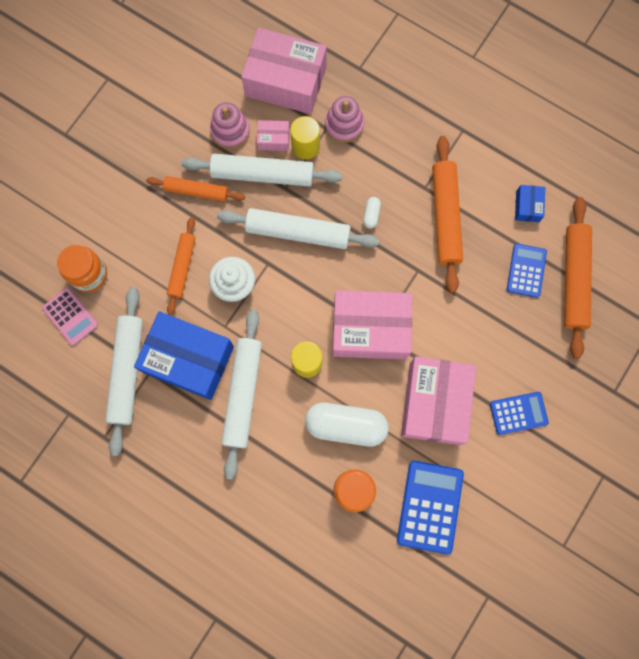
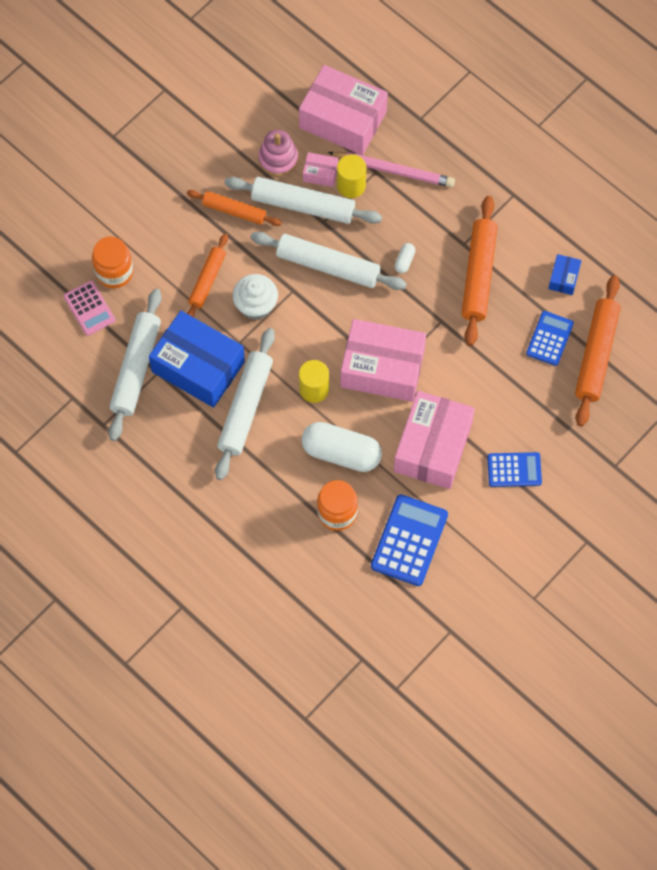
camera: 10 degrees right, 10 degrees down
(344, 125) = (394, 171): pink stacking toy -> pink pencil

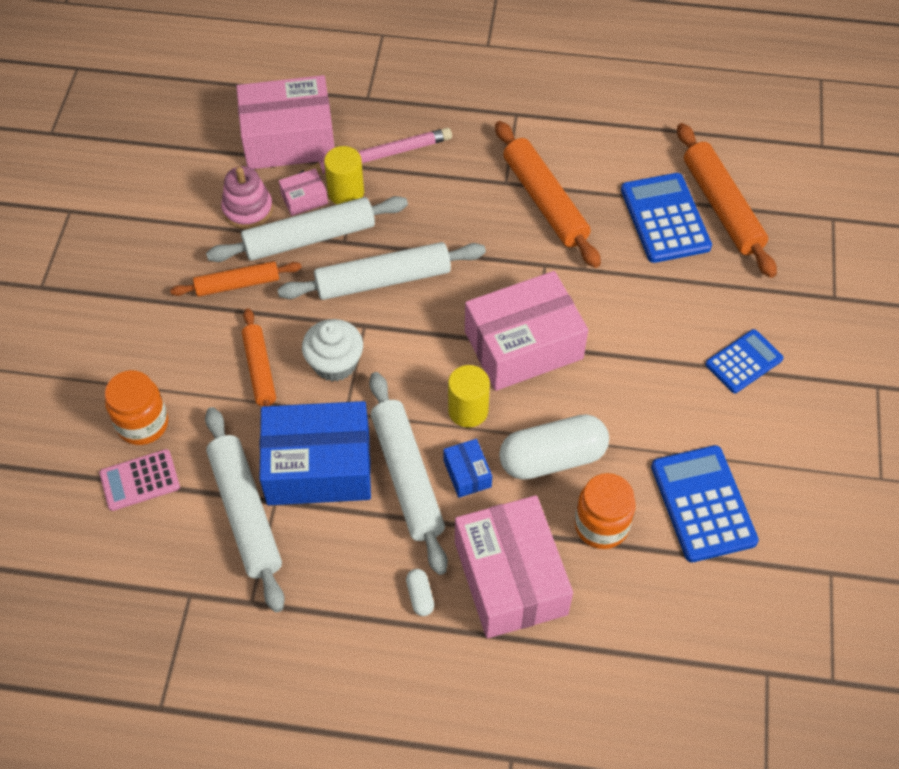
camera: 35 degrees left, 10 degrees down
(89, 308) = (140, 480): pink calculator -> pink calculator turned 135 degrees clockwise
(404, 261) = (459, 230): white capsule -> white capsule (420, 596)
(433, 447) = (643, 391): pink box -> pink box (510, 578)
(549, 338) = (665, 218): blue calculator -> blue calculator, size x1.57
(563, 278) = (629, 158): blue box -> blue box (467, 473)

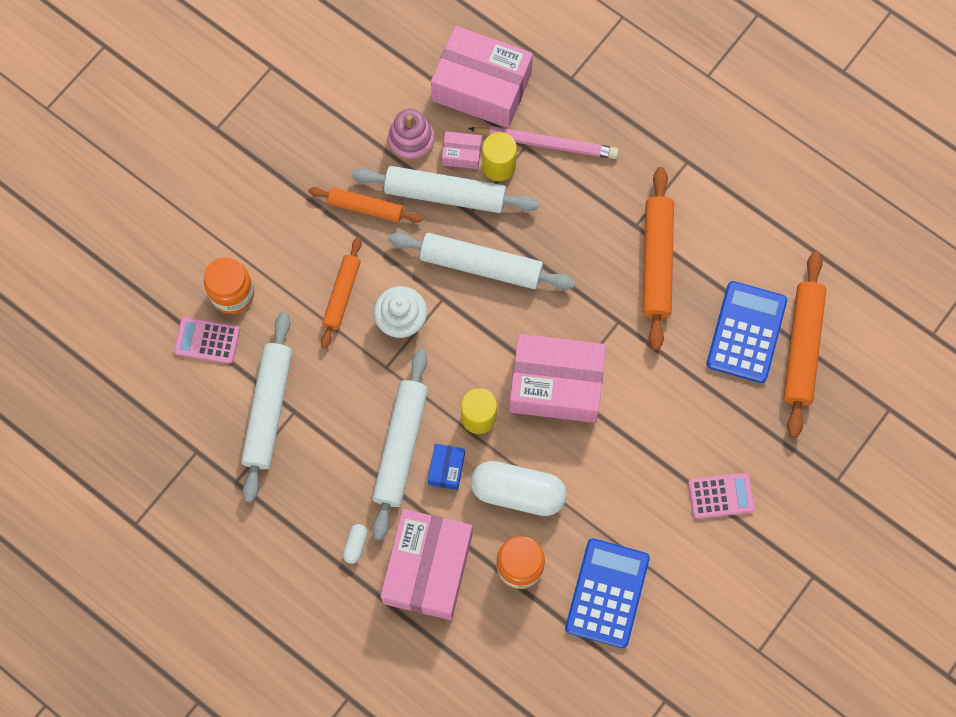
camera: 30 degrees right, 15 degrees up
(318, 466) = (341, 401): blue box -> none
(743, 362) = (721, 496): blue calculator -> pink calculator

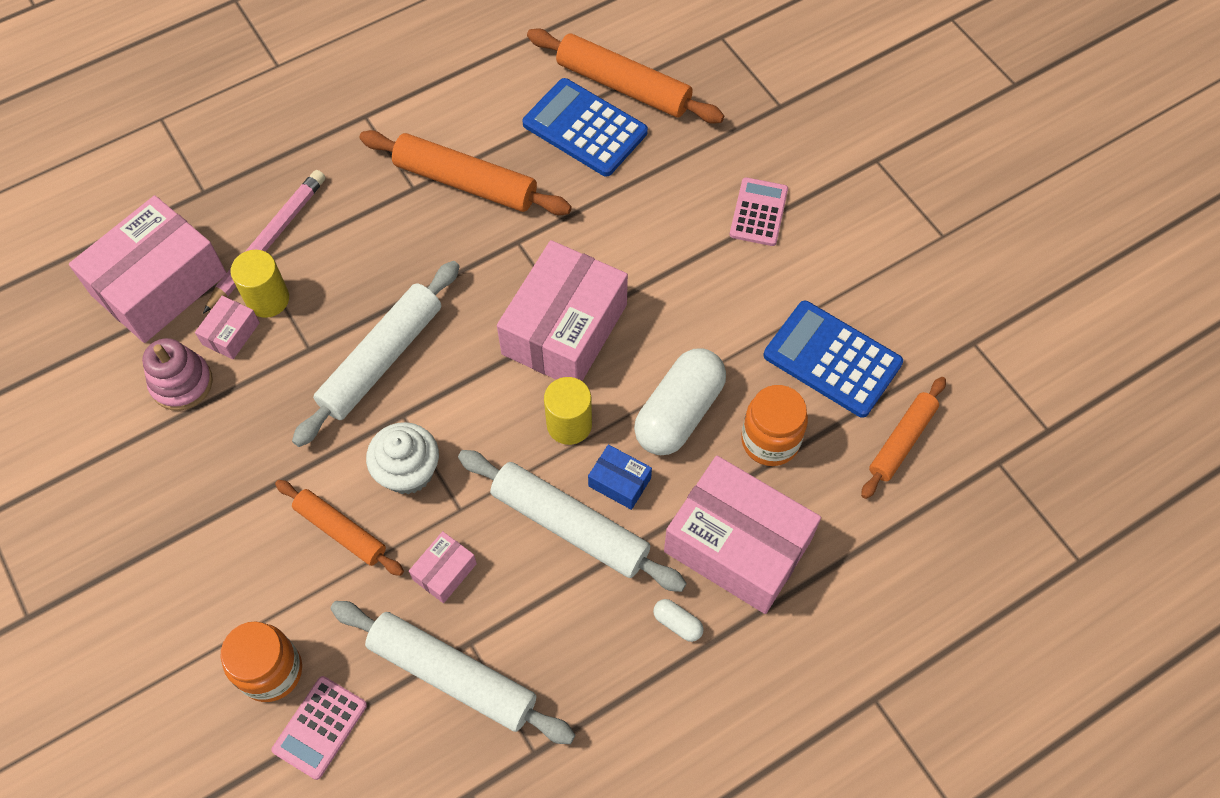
camera: 70 degrees left, 10 degrees down
(337, 375) = (444, 571): none -> pink box
(366, 207) = (240, 464): orange rolling pin -> orange rolling pin (901, 441)
(445, 194) = (272, 368): white rolling pin -> none

